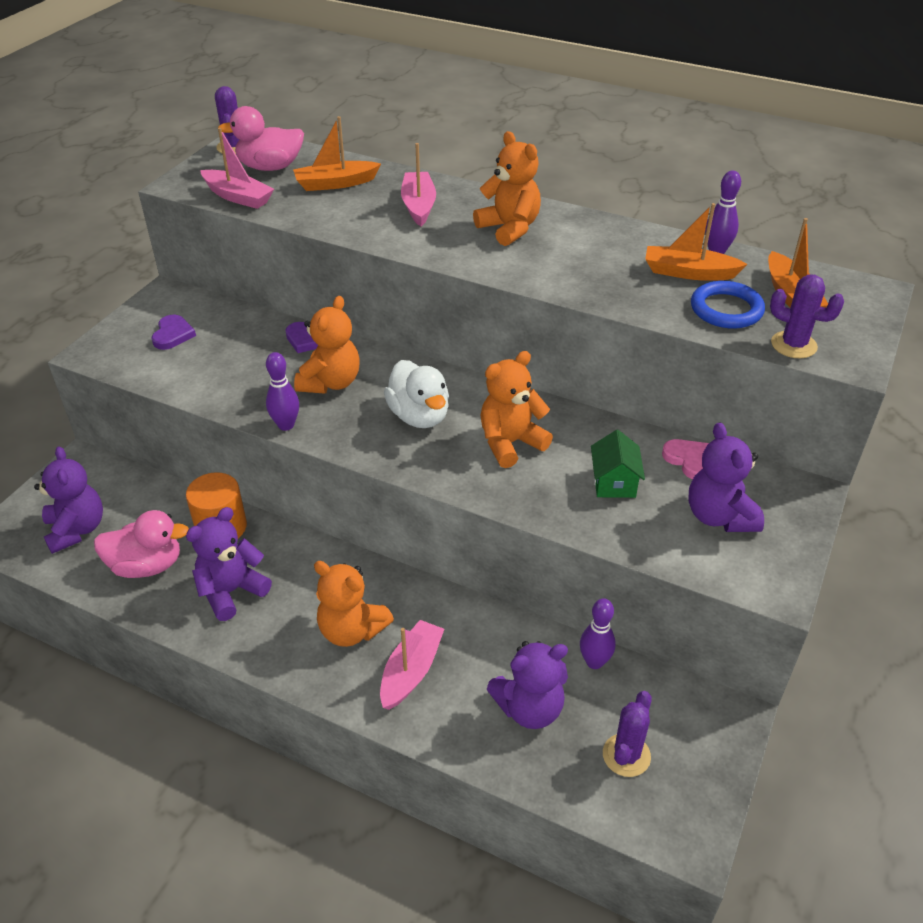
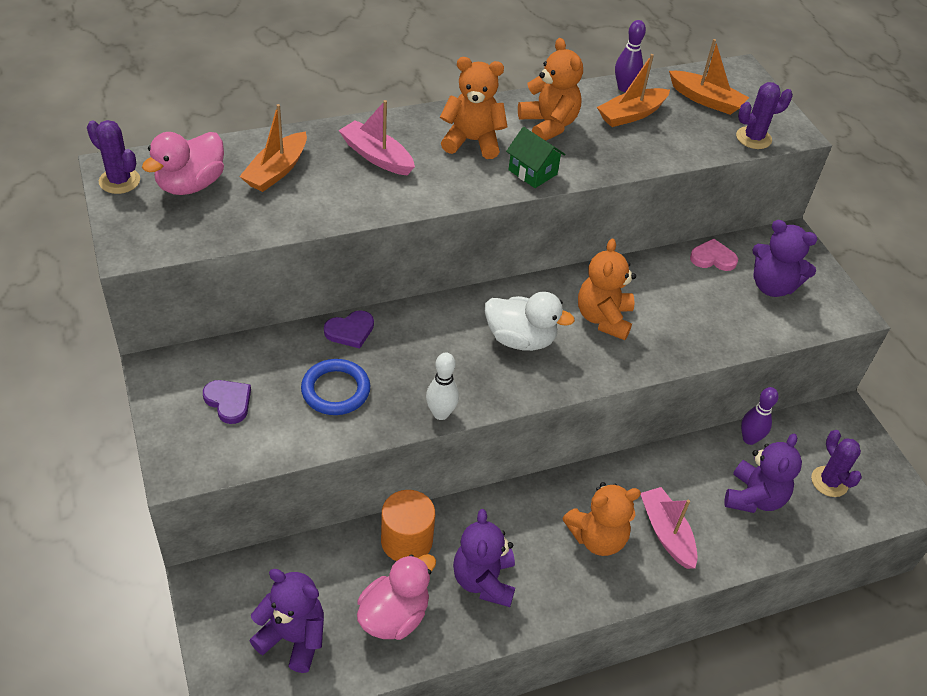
camera: 50 degrees left, 5 degrees up
(238, 197) = (211, 231): pink boat -> none
(286, 425) = (440, 413): purple bowling pin -> white bowling pin
(330, 382) = (422, 356): orange teddy bear -> orange teddy bear (548, 125)
(614, 482) = (695, 303): green house -> green house (532, 172)
(726, 309) = (688, 132): blue ring -> blue ring (335, 390)

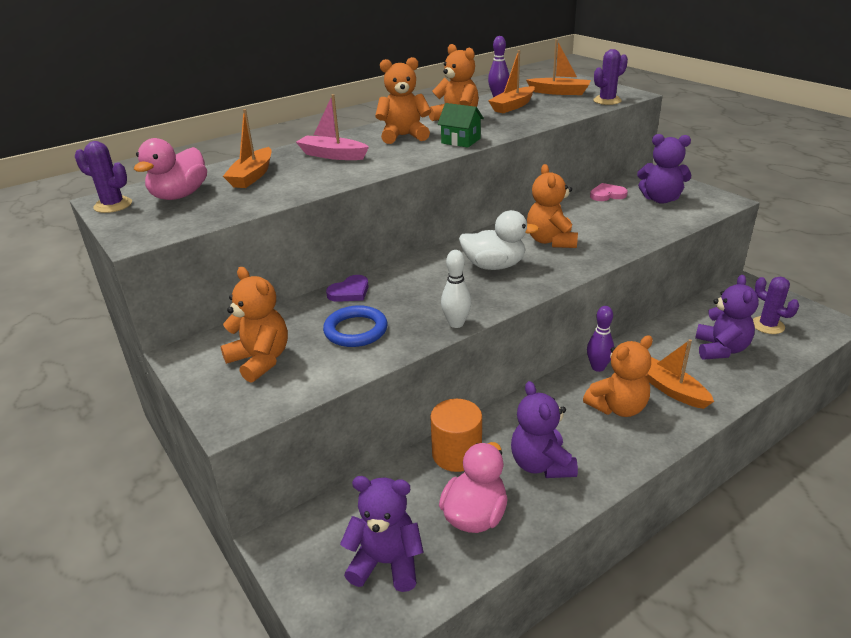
camera: 10 degrees left, 15 degrees down
(228, 402) = (260, 360): purple heart -> orange teddy bear
(666, 533) = (671, 389): pink boat -> orange boat
(749, 439) = (690, 315): purple bowling pin -> purple bowling pin (598, 367)

